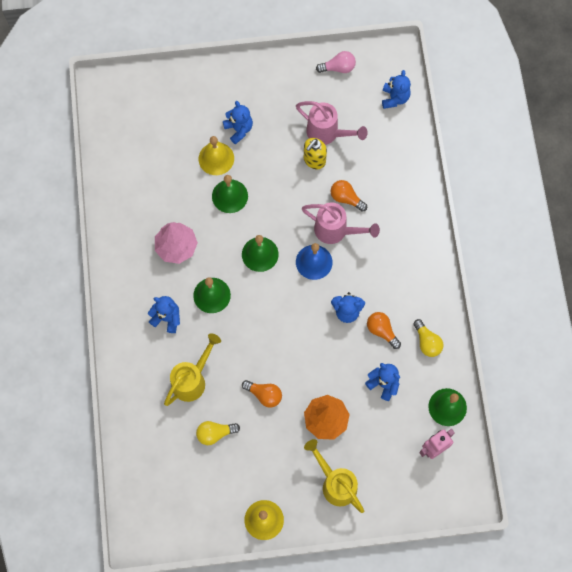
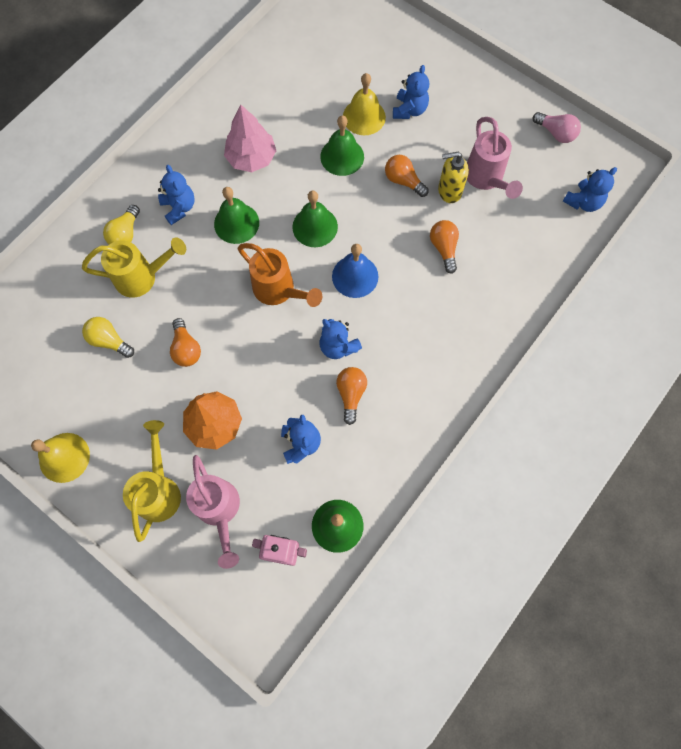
camera: 45 degrees right, 0 degrees up
(280, 311) = (279, 291): none -> orange watering can
(281, 178) = (403, 181): none -> orange light bulb
(336, 231) = (404, 268): pink watering can -> pink watering can (220, 511)
(427, 342) = (382, 445): yellow light bulb -> yellow light bulb (125, 233)

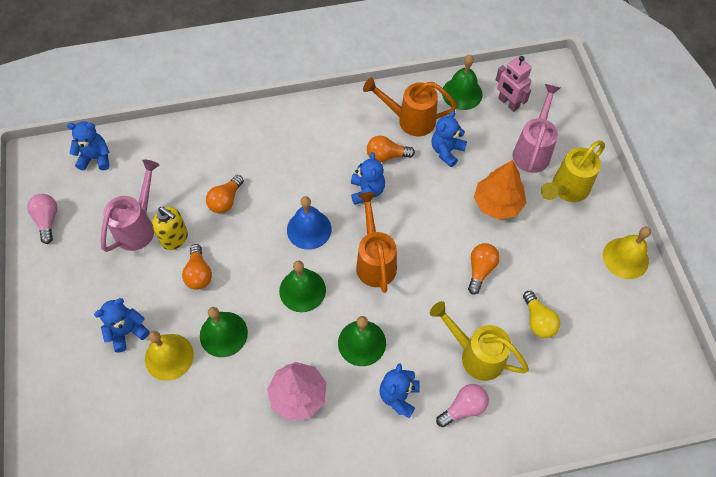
camera: 140 degrees left, 10 degrees down
(125, 233) = (463, 408): yellow light bulb -> pink light bulb
(351, 394) = (386, 156): orange light bulb -> orange light bulb turned 45 degrees clockwise
(362, 450) = (410, 120): none -> orange watering can

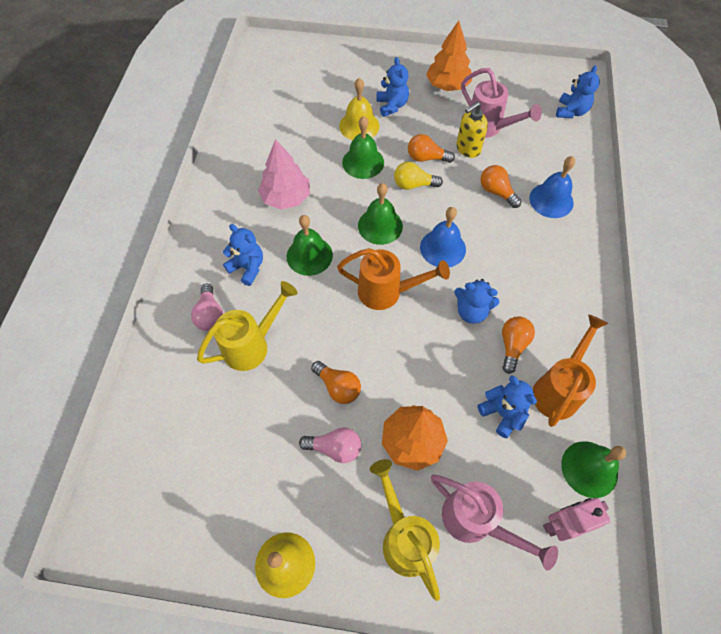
camera: 110 degrees right, 0 degrees up
(47, 220) = (513, 75): pink light bulb -> pink light bulb (335, 448)
(79, 282) = (447, 85): none -> orange tree
(222, 155) = (551, 200): none -> blue bell
(538, 321) = (257, 420): yellow light bulb -> yellow light bulb (413, 185)

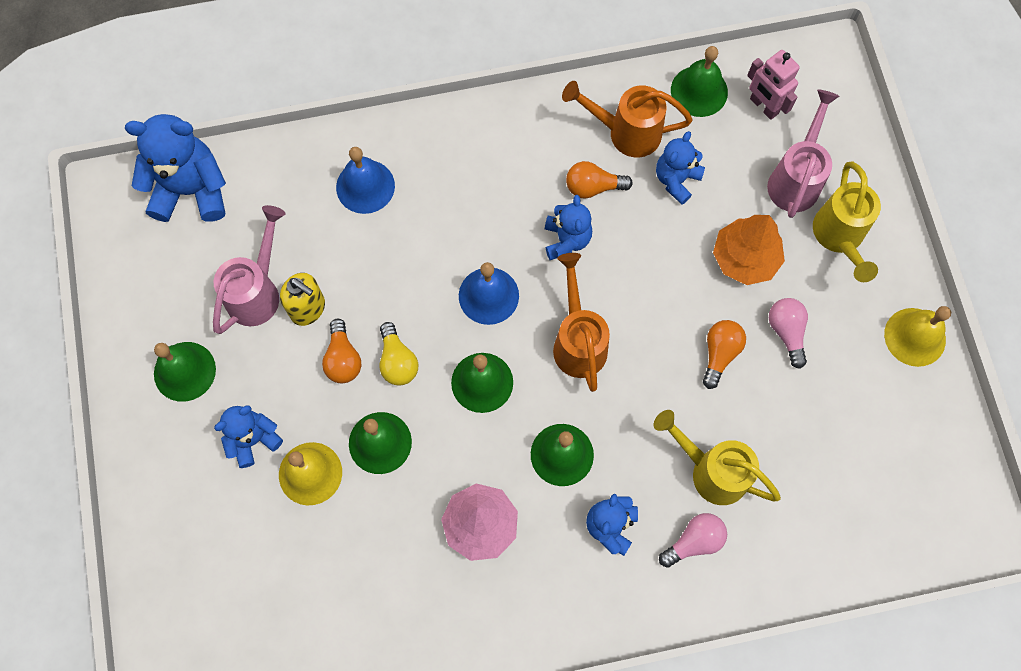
camera: 110 degrees left, 10 degrees up
(404, 537) = (839, 238): yellow watering can -> yellow watering can turned 45 degrees counterclockwise
(447, 85) = (184, 371): orange tree -> green bell
(496, 192) = (374, 253): orange light bulb -> none
(571, 112) = (191, 190): blue teddy bear -> blue teddy bear, size x1.68

